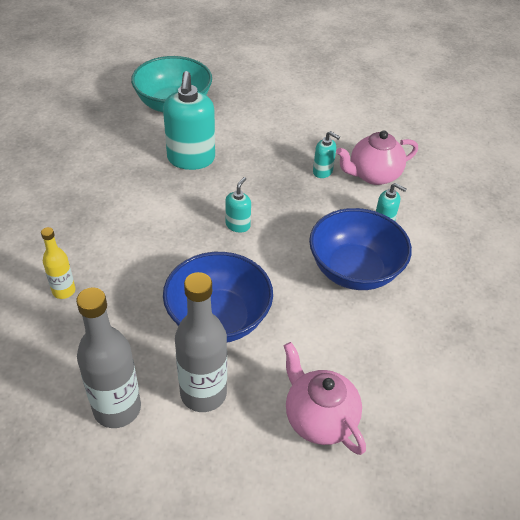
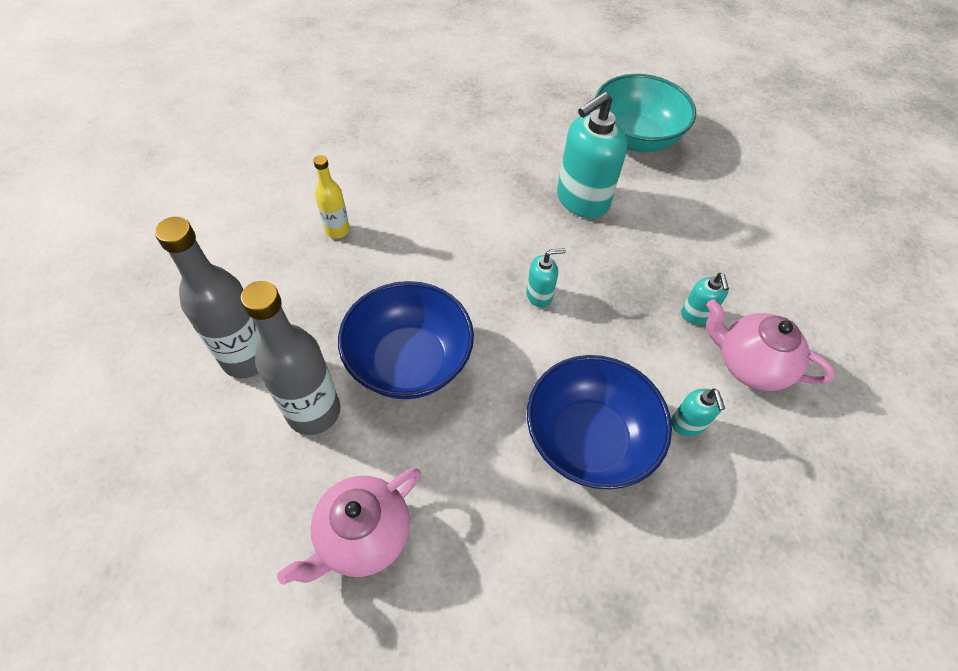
camera: 50 degrees right, 10 degrees up
(319, 418) = (363, 536): pink teapot -> pink teapot turned 150 degrees counterclockwise

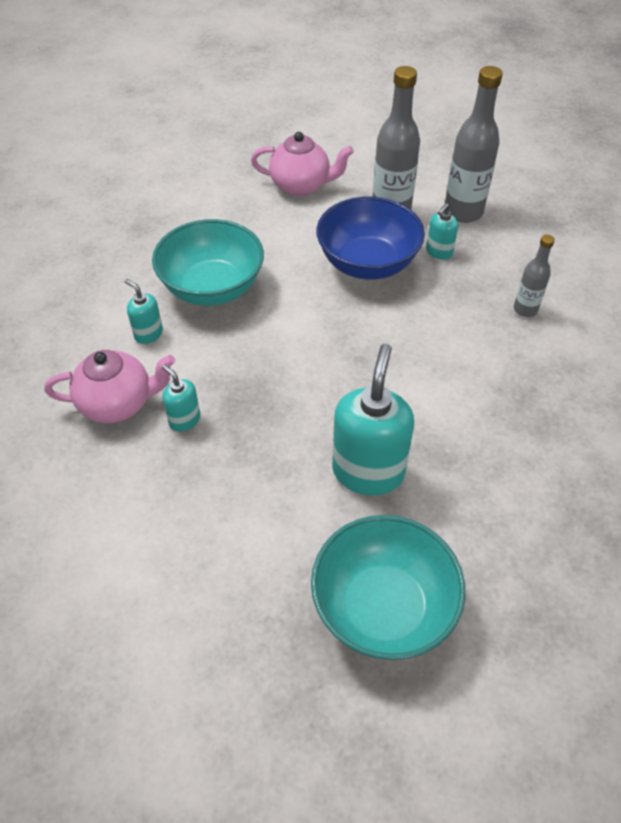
camera: 145 degrees right, 5 degrees down
(337, 230) = (525, 309): yellow bottle -> grey bottle
(363, 536) = (301, 185): pink teapot -> pink teapot turned 90 degrees clockwise
(539, 295) = (324, 357): turquoise soap dispenser -> turquoise soap dispenser (439, 252)
(588, 440) = (212, 288): blue bowl -> turquoise bowl

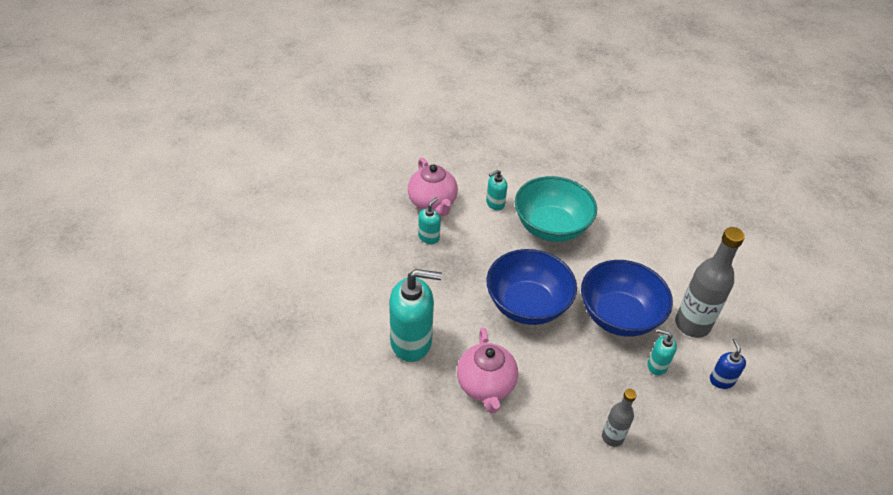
camera: 75 degrees right, 5 degrees down
(148, 334) = (495, 203): turquoise soap dispenser -> turquoise soap dispenser turned 150 degrees counterclockwise
(301, 185) = (693, 258): pink teapot -> pink teapot (486, 386)
(333, 339) = (527, 305): none -> blue bowl
(383, 607) = (310, 362): turquoise bowl -> none
(463, 212) = (721, 380): grey bottle -> blue soap dispenser

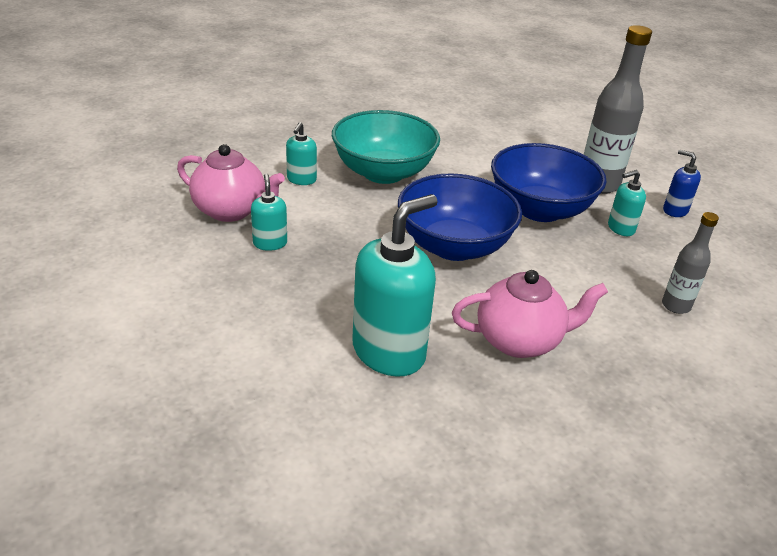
camera: 45 degrees left, 10 degrees down
(486, 386) = (519, 340): pink teapot -> pink teapot turned 45 degrees counterclockwise

